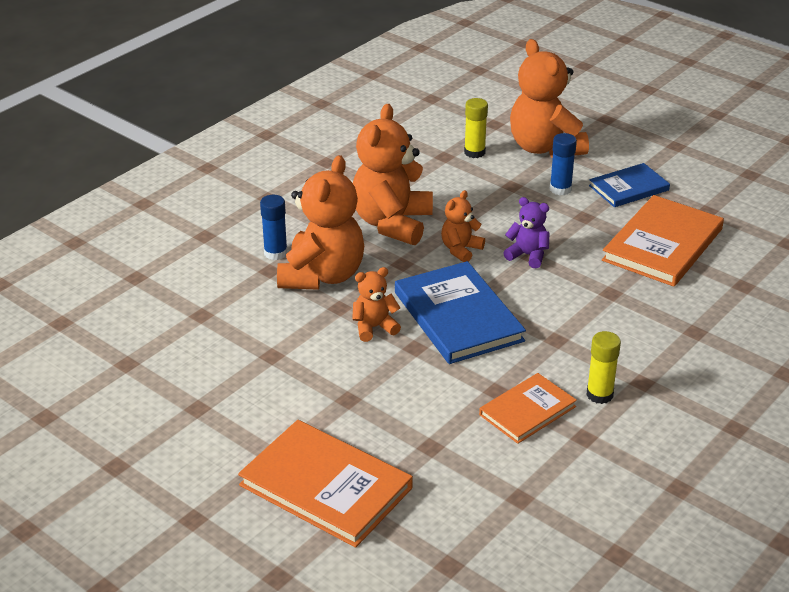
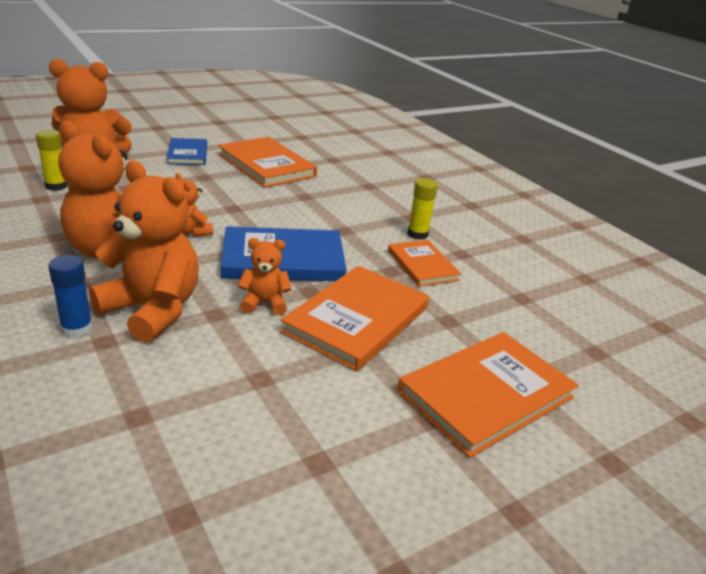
camera: 75 degrees left, 5 degrees down
(374, 327) = (264, 303): orange teddy bear -> orange teddy bear turned 90 degrees clockwise
(387, 387) = (357, 320): none -> orange book
(528, 255) = (229, 209): purple teddy bear -> none
(560, 189) = (157, 173): blue glue stick -> none

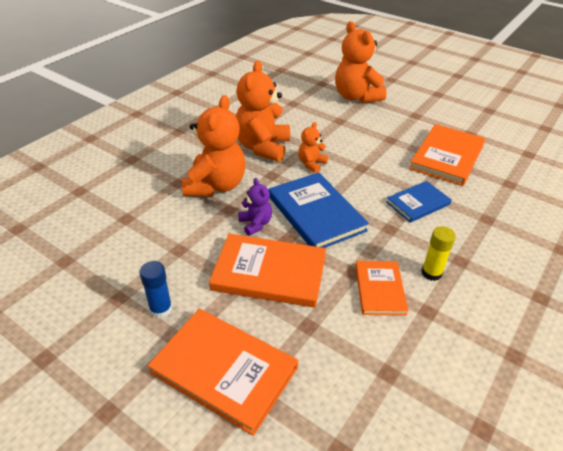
camera: 70 degrees right, 10 degrees up
(56, 186) = (312, 100): yellow glue stick -> none
(77, 329) = (182, 170): blue glue stick -> blue glue stick (161, 309)
(187, 154) = (415, 120): blue book -> blue book (418, 203)
(264, 303) = (255, 224): orange teddy bear -> purple teddy bear
(422, 265) = (379, 289): orange book -> orange book turned 45 degrees counterclockwise

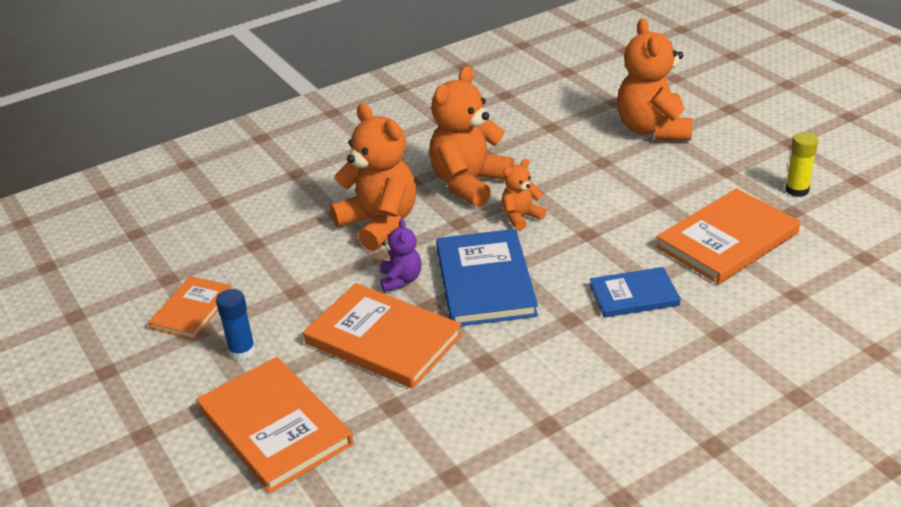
camera: 25 degrees right, 5 degrees down
(216, 186) = (379, 224): orange teddy bear -> orange teddy bear turned 75 degrees counterclockwise
(379, 289) = (505, 387): orange book -> orange book (192, 310)
(431, 273) = (586, 383): yellow glue stick -> yellow glue stick (797, 190)

